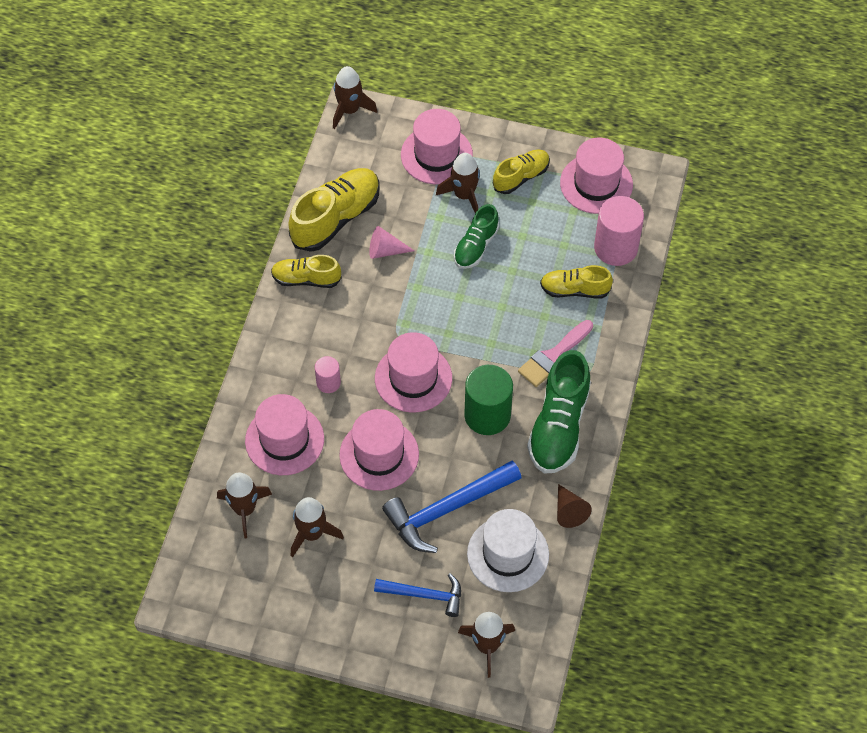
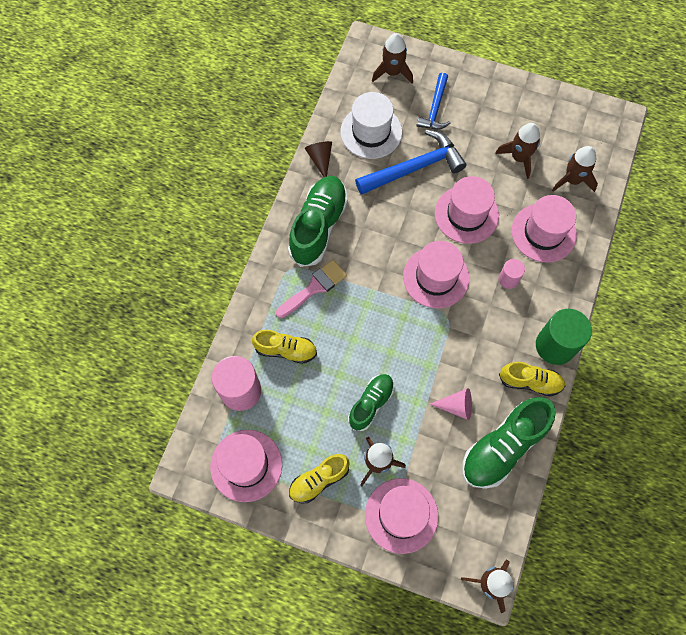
camera: 175 degrees left, 10 degrees up
(336, 218) = (503, 447): yellow shoe -> green shoe
(425, 595) = (435, 108): blue hammer -> blue hammer turned 90 degrees counterclockwise
(487, 415) = (376, 240): green cylinder -> green cylinder (555, 345)

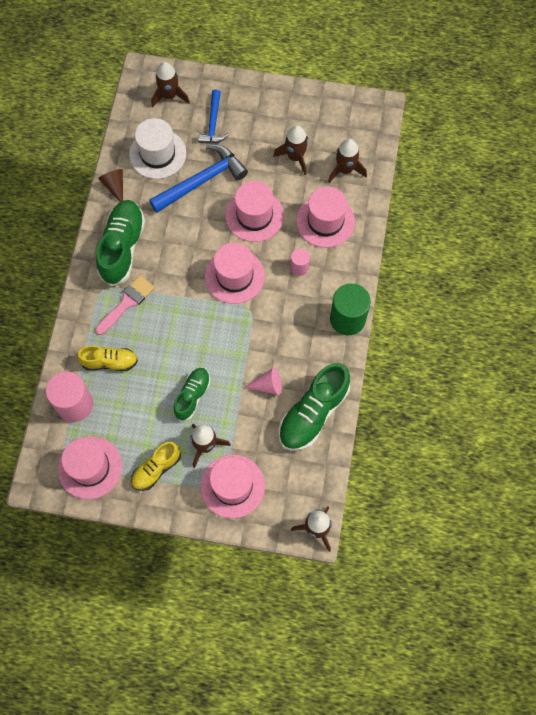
camera: 10 degrees left, 0 degrees up
(530, 382) = (329, 354): yellow shoe -> none

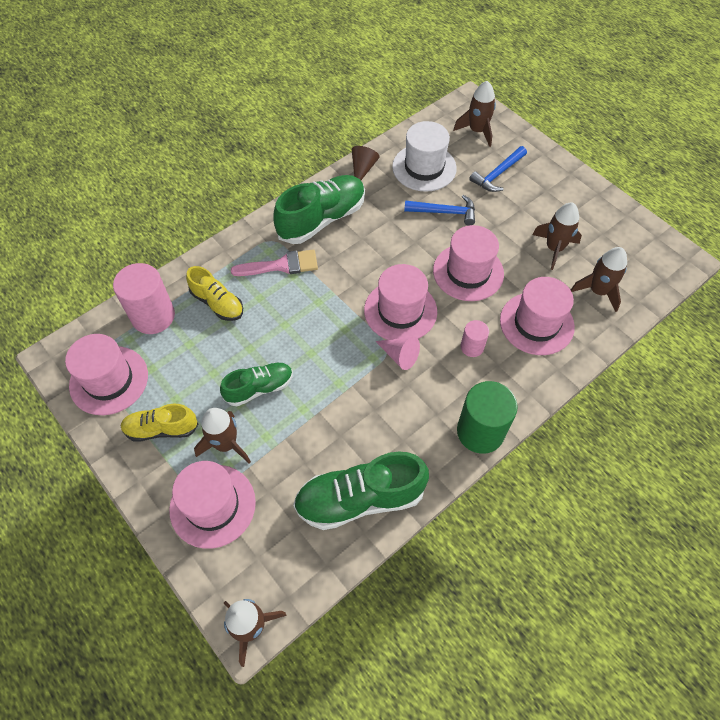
camera: 40 degrees right, 10 degrees down
(202, 180) = (444, 212): blue hammer -> blue hammer, size x0.61
(268, 385) = (339, 434): pink cone -> pink cone (399, 356)

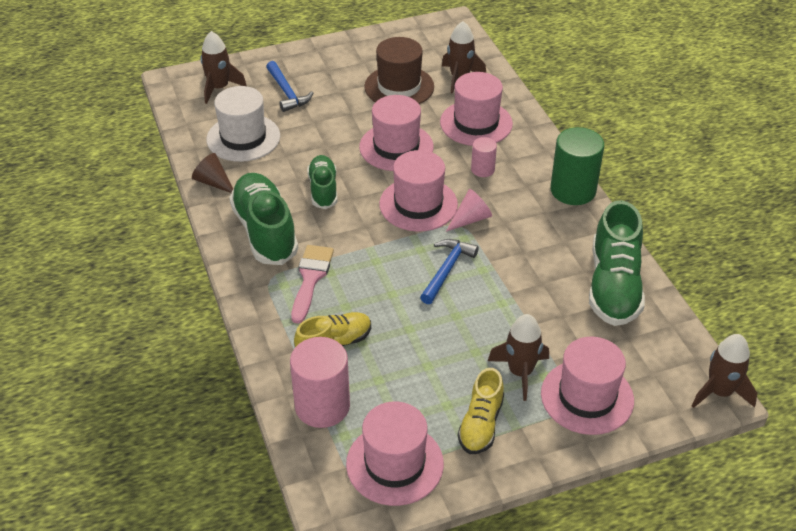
camera: 70 degrees left, 15 degrees down
(259, 388) = (463, 331): green shoe -> green shoe (323, 189)
(444, 212) = (313, 141): blue hammer -> blue hammer (447, 270)
(554, 248) = (399, 87): brown rocket -> brown hat

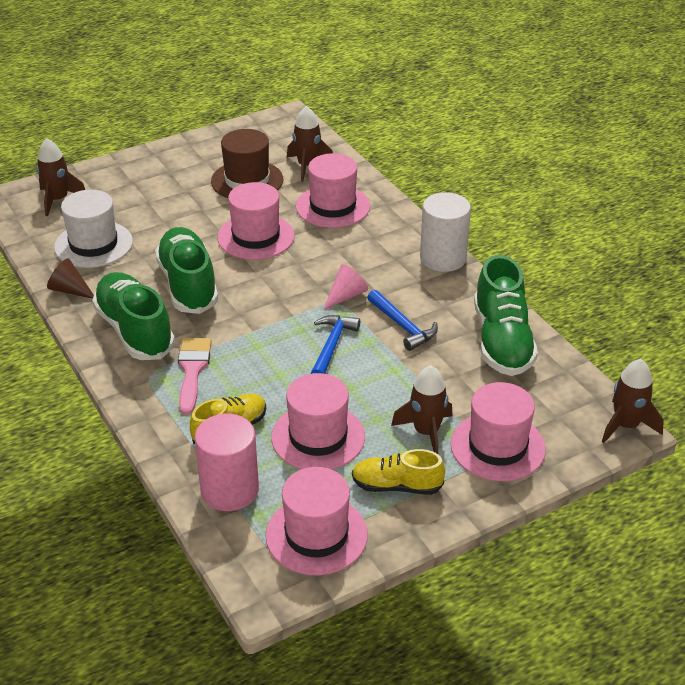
camera: 10 degrees left, 5 degrees down
(287, 92) = (131, 197): blue hammer -> blue hammer (403, 326)
(323, 189) = (188, 285): green shoe -> green shoe, size x1.66
(418, 204) = (289, 288): pink hat -> pink hat (318, 437)
(480, 424) = (396, 486): yellow shoe -> yellow shoe turned 90 degrees clockwise
(482, 169) = (348, 248): pink cylinder -> none
(573, 190) = (443, 258): green cylinder -> white cylinder

